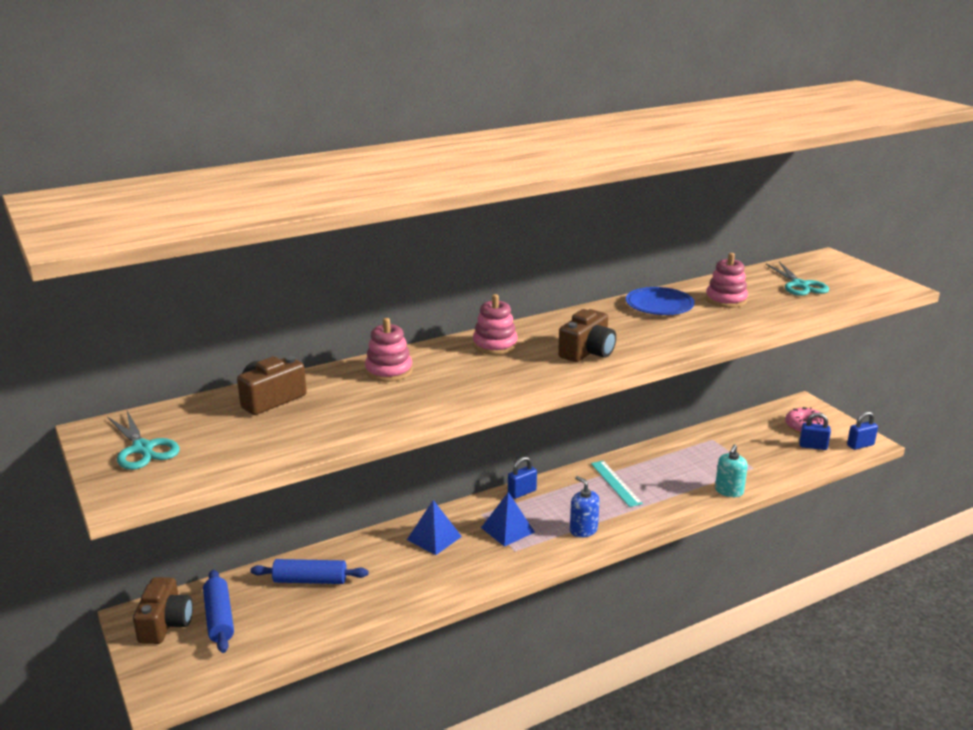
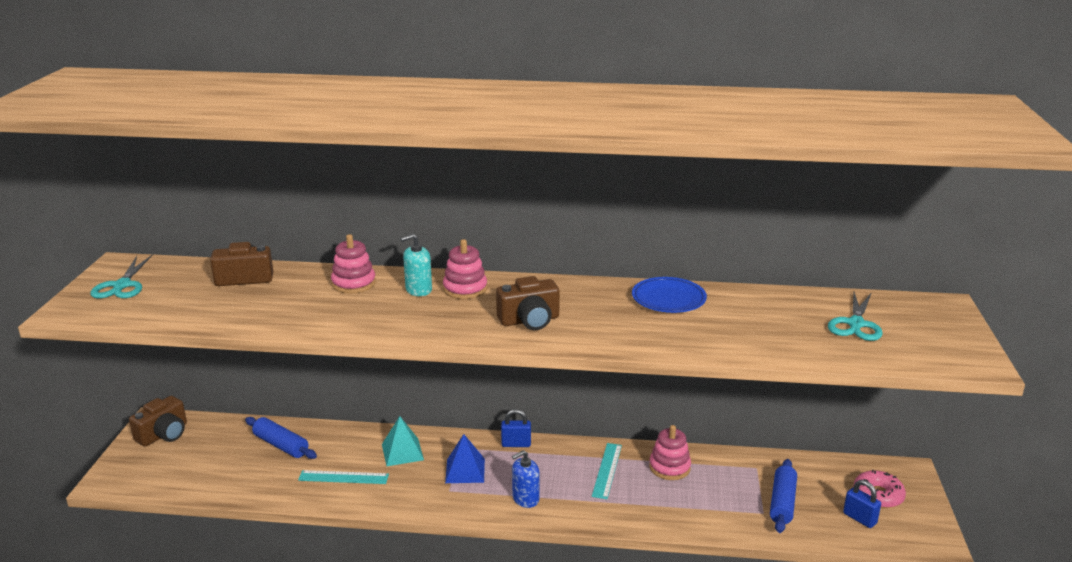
camera: 35 degrees right, 0 degrees up
(219, 618) = (196, 446): blue rolling pin -> blue rolling pin (782, 502)
(409, 580) = (343, 477): none -> turquoise ruler
(434, 538) = (402, 452): blue pyramid -> turquoise pyramid
(583, 530) = (525, 499): blue soap dispenser -> blue soap dispenser turned 120 degrees counterclockwise
(726, 300) = (745, 314): pink stacking toy -> pink stacking toy (669, 467)
(729, 491) = (706, 524): turquoise soap dispenser -> turquoise soap dispenser (418, 290)
(860, 445) = (919, 540): blue padlock -> none

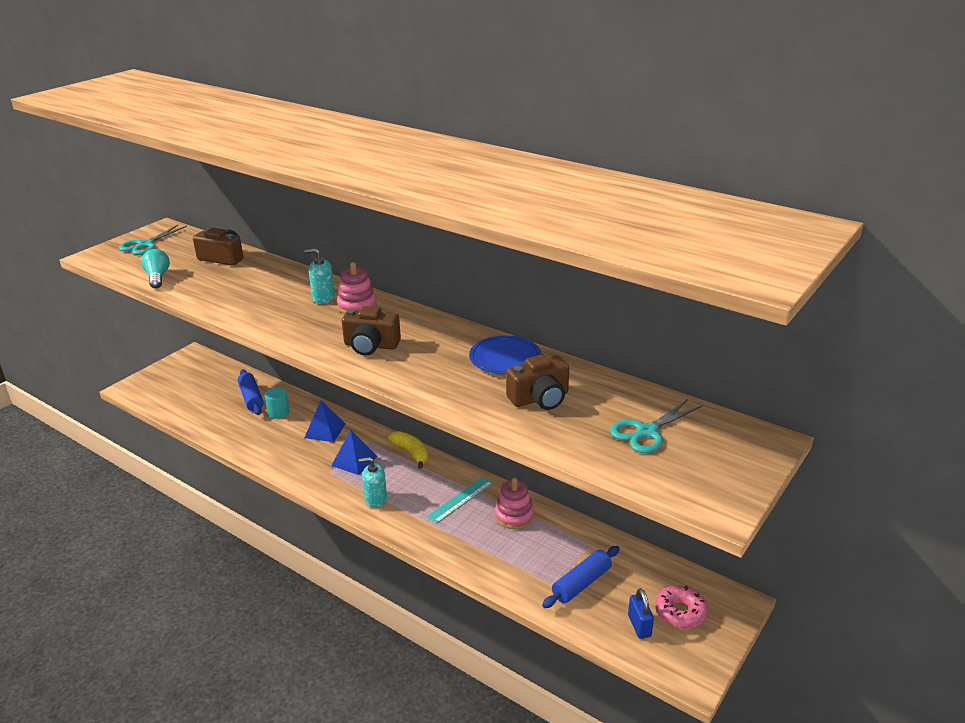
camera: 30 degrees right, 5 degrees up
(164, 434) = (189, 366): brown camera -> brown camera (540, 398)
(190, 315) = (158, 277): none -> turquoise light bulb
(330, 450) = (278, 412): none -> turquoise cylinder
(343, 477) = (268, 436): turquoise ruler -> none
(353, 283) = (286, 281): pink stacking toy -> none
(402, 452) = (325, 430): turquoise pyramid -> blue pyramid
(516, 444) = (411, 453): blue padlock -> yellow banana
(525, 499) = (376, 499): blue soap dispenser -> turquoise soap dispenser

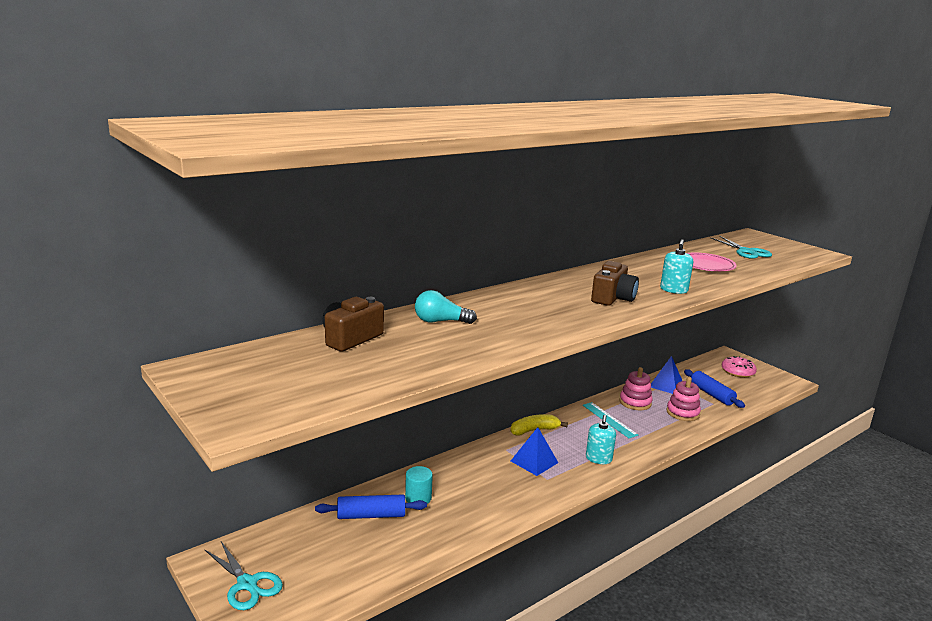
camera: 75 degrees left, 10 degrees down
(146, 245) = (241, 383): turquoise scissors -> turquoise scissors (247, 584)
(158, 277) = (374, 379): turquoise light bulb -> turquoise light bulb (440, 321)
(323, 298) = (504, 304): turquoise soap dispenser -> turquoise soap dispenser (673, 290)
(325, 430) = (472, 472): blue pyramid -> blue pyramid (666, 385)
(357, 306) = (531, 294): pink stacking toy -> pink stacking toy (682, 413)
(505, 359) = (648, 265): blue plate -> none
(540, 398) = (706, 266): brown camera -> pink plate
(639, 626) = (750, 386): blue padlock -> none

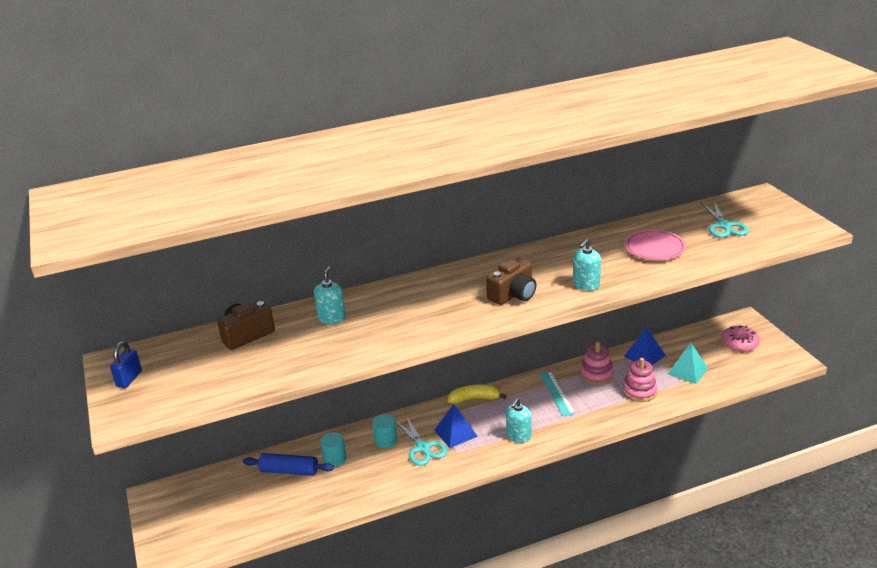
camera: 20 degrees right, 10 degrees up
(223, 385) = (129, 379): none -> blue padlock
(247, 584) = (174, 518): turquoise scissors -> turquoise scissors (422, 448)
(440, 321) = (332, 318): turquoise light bulb -> turquoise soap dispenser
(465, 475) = (386, 440): none -> turquoise cylinder
(711, 394) = (688, 371): blue rolling pin -> turquoise pyramid

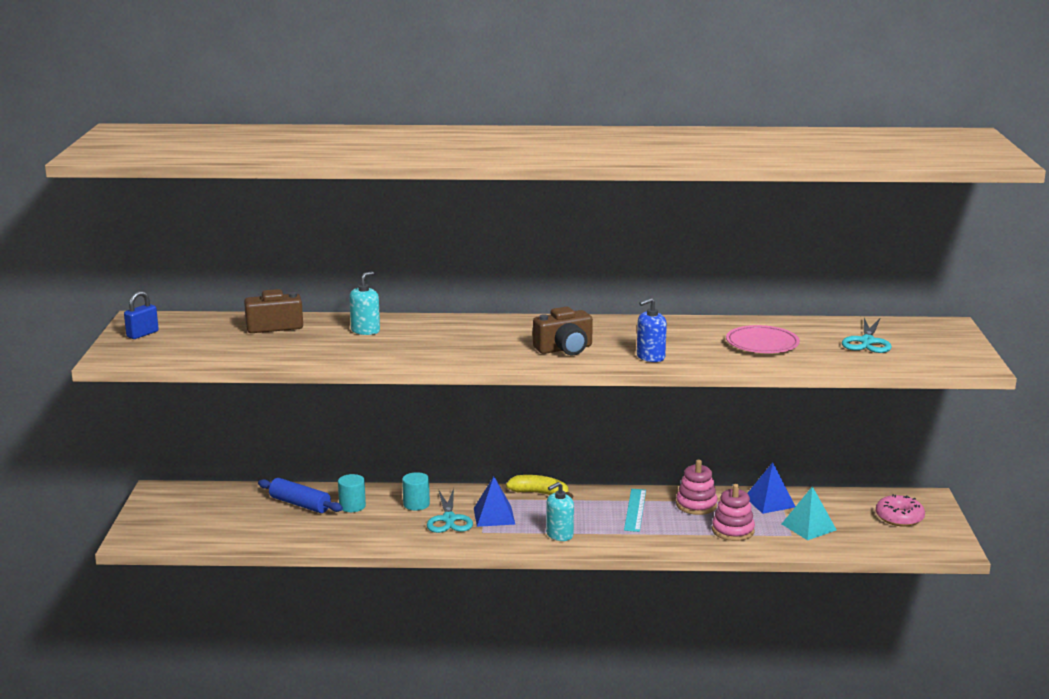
camera: 20 degrees right, 10 degrees down
(586, 285) = (650, 357): turquoise soap dispenser -> blue soap dispenser

